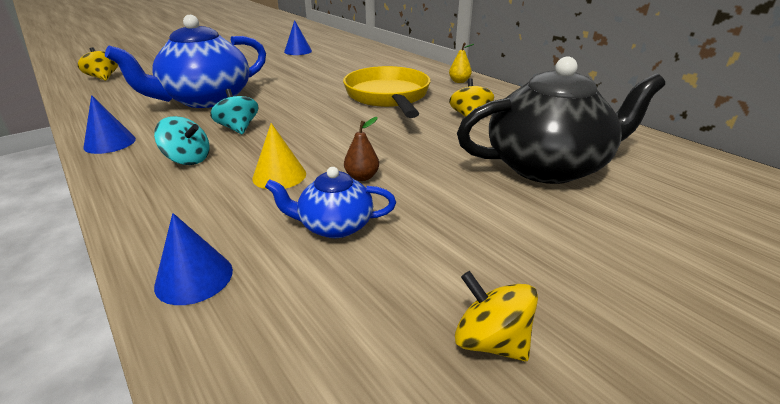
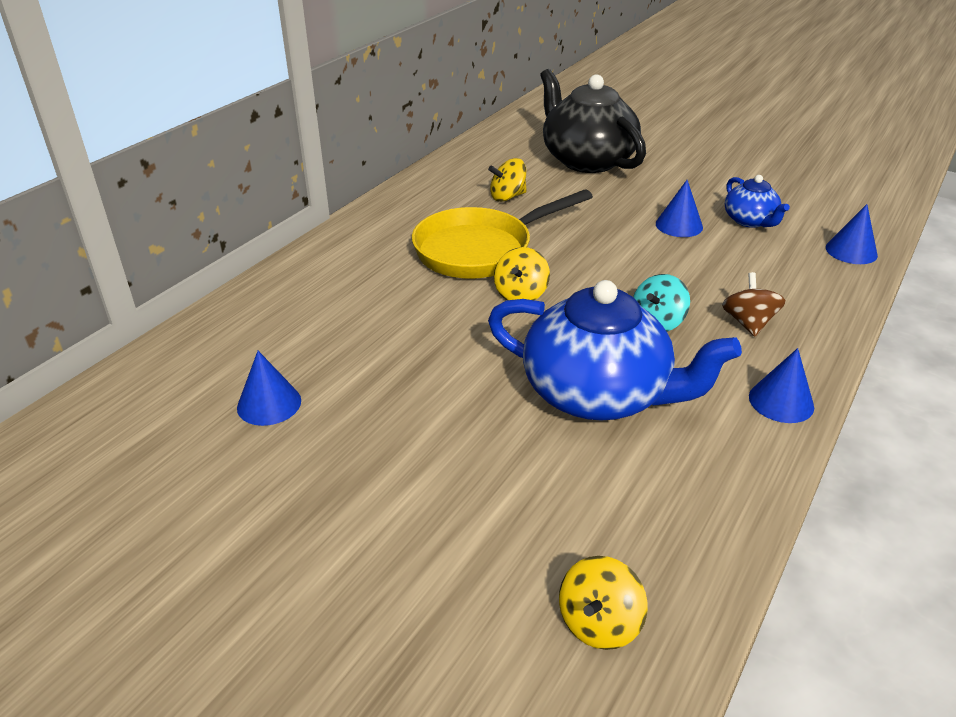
camera: 110 degrees left, 5 degrees up
(188, 159) = (748, 323): turquoise spinning top -> brown spinning top
(279, 175) = (718, 262): yellow cone -> none
(362, 177) = (679, 225): brown pear -> blue cone
(459, 81) = (390, 214): yellow pear -> none
(490, 341) = (779, 167): yellow spinning top -> yellow spinning top (521, 294)

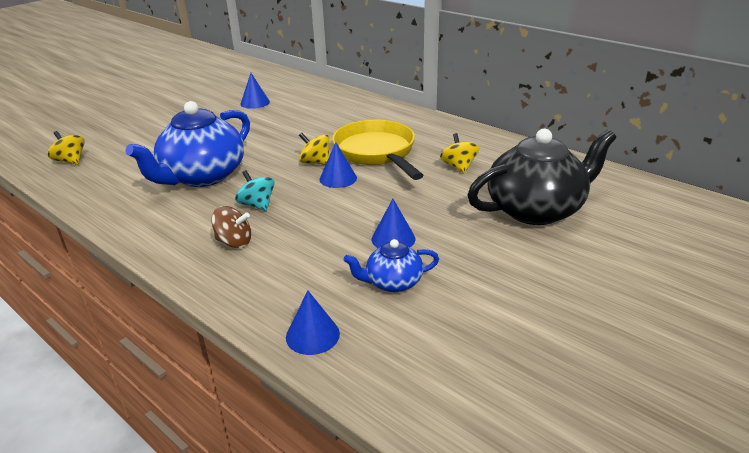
camera: 100 degrees right, 5 degrees down
(781, 401) = (147, 235): blue cone -> blue cone (338, 178)

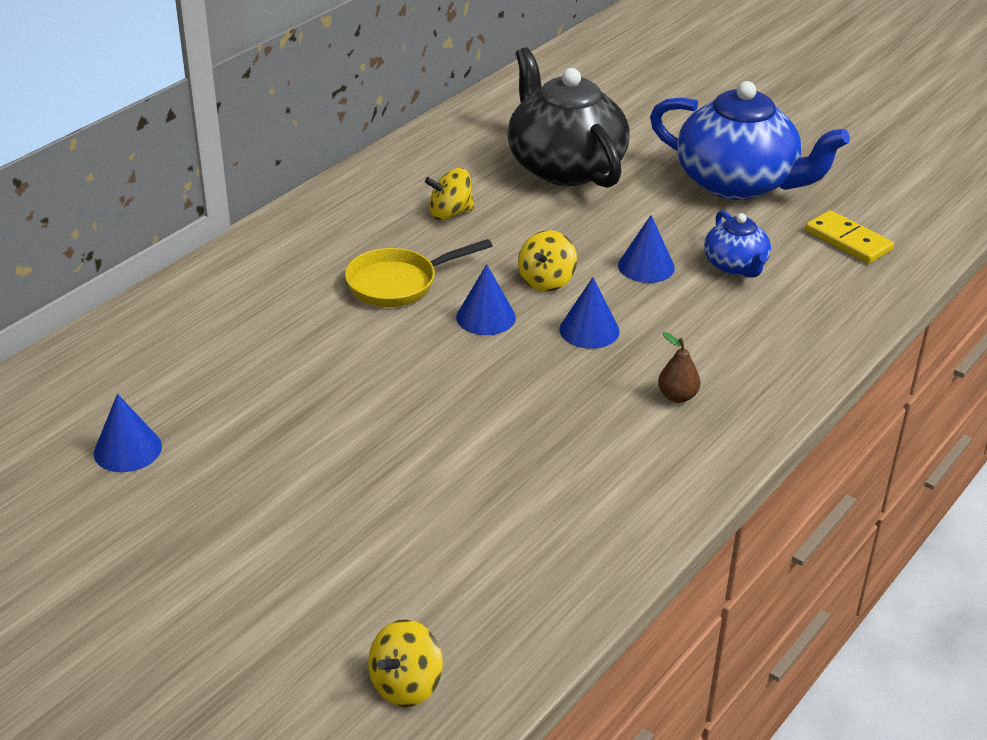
camera: 95 degrees left, 5 degrees up
(202, 176) = (479, 465): blue teapot -> blue teapot (738, 183)
(234, 242) = (677, 396): brown spinning top -> brown pear
(257, 205) = (573, 388): turquoise spinning top -> none
(312, 335) = (841, 315): blue cone -> blue cone (589, 330)
(315, 162) = (429, 343): yellow spinning top -> yellow spinning top (546, 281)
(377, 153) = (398, 283): yellow pan -> yellow pan, size x0.65
(437, 359) = (848, 241): none -> yellow domino

